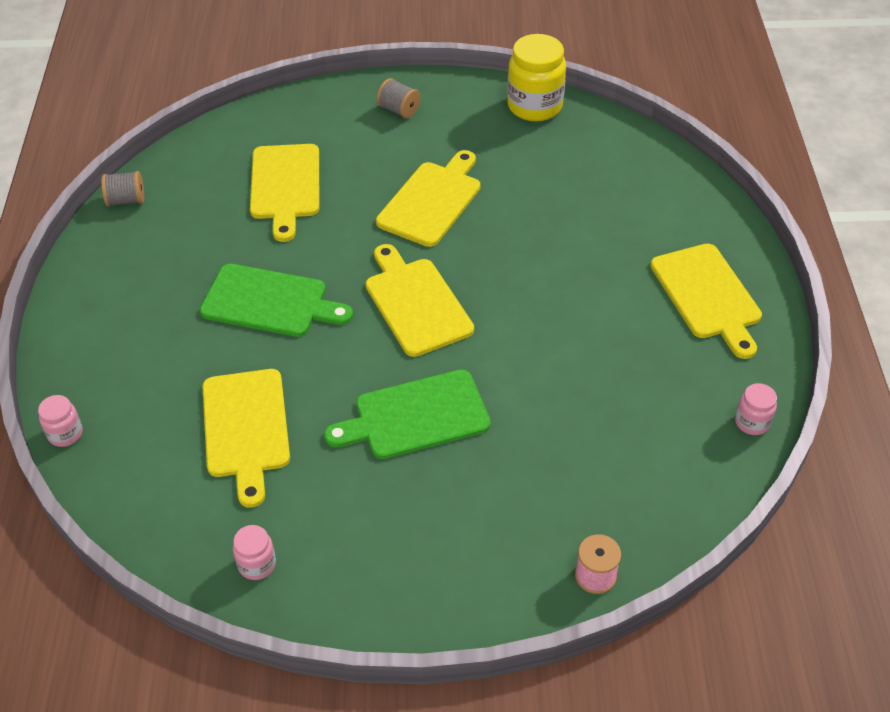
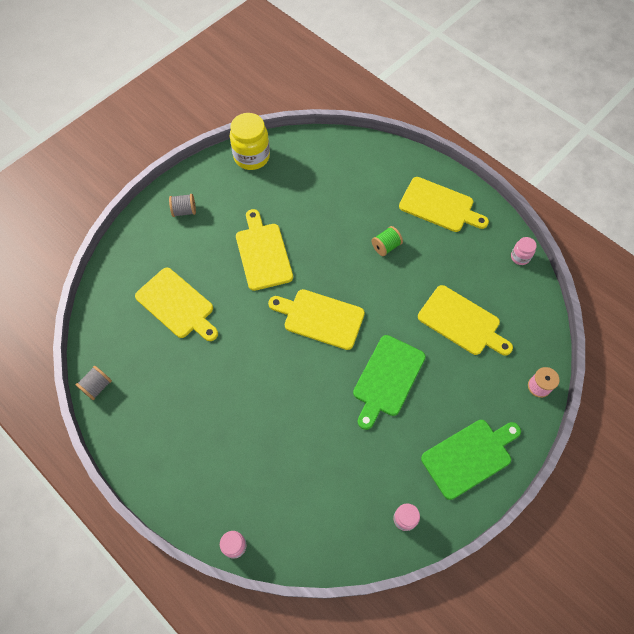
camera: 45 degrees left, 15 degrees up
(246, 428) = (319, 457): yellow cutting board -> yellow cutting board (462, 322)
(270, 302) = (249, 379): green cutting board -> green cutting board (469, 456)
(583, 289) = (386, 246): none -> green spool

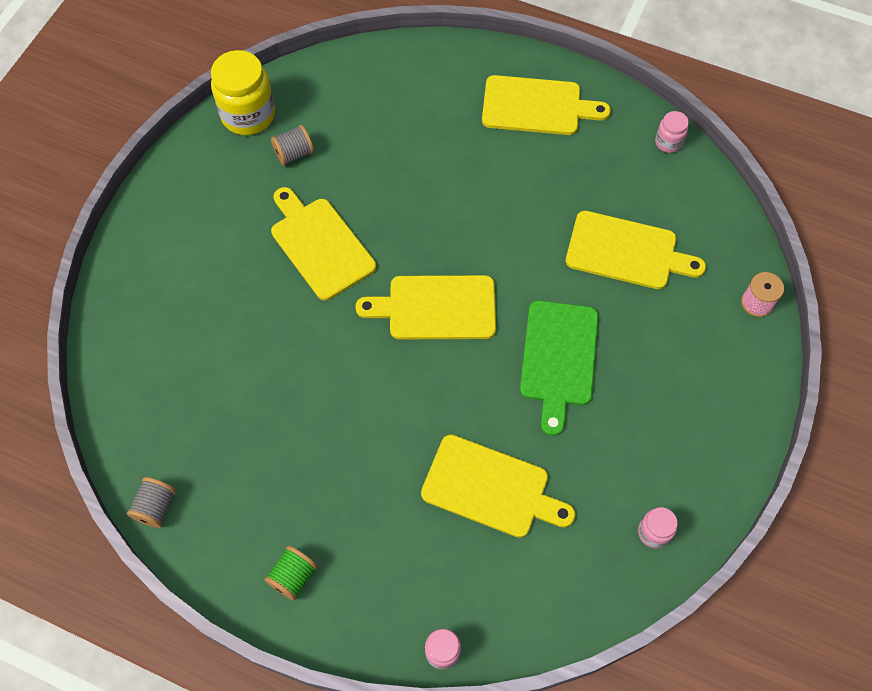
camera: 20 degrees left, 0 degrees up
(177, 305) = (226, 355): yellow cutting board -> yellow cutting board (491, 488)
(184, 211) = (181, 220): grey spool -> grey spool (294, 154)
(386, 246) = (486, 183): green spool -> green spool (293, 576)
(469, 456) = (704, 423): green cutting board -> none

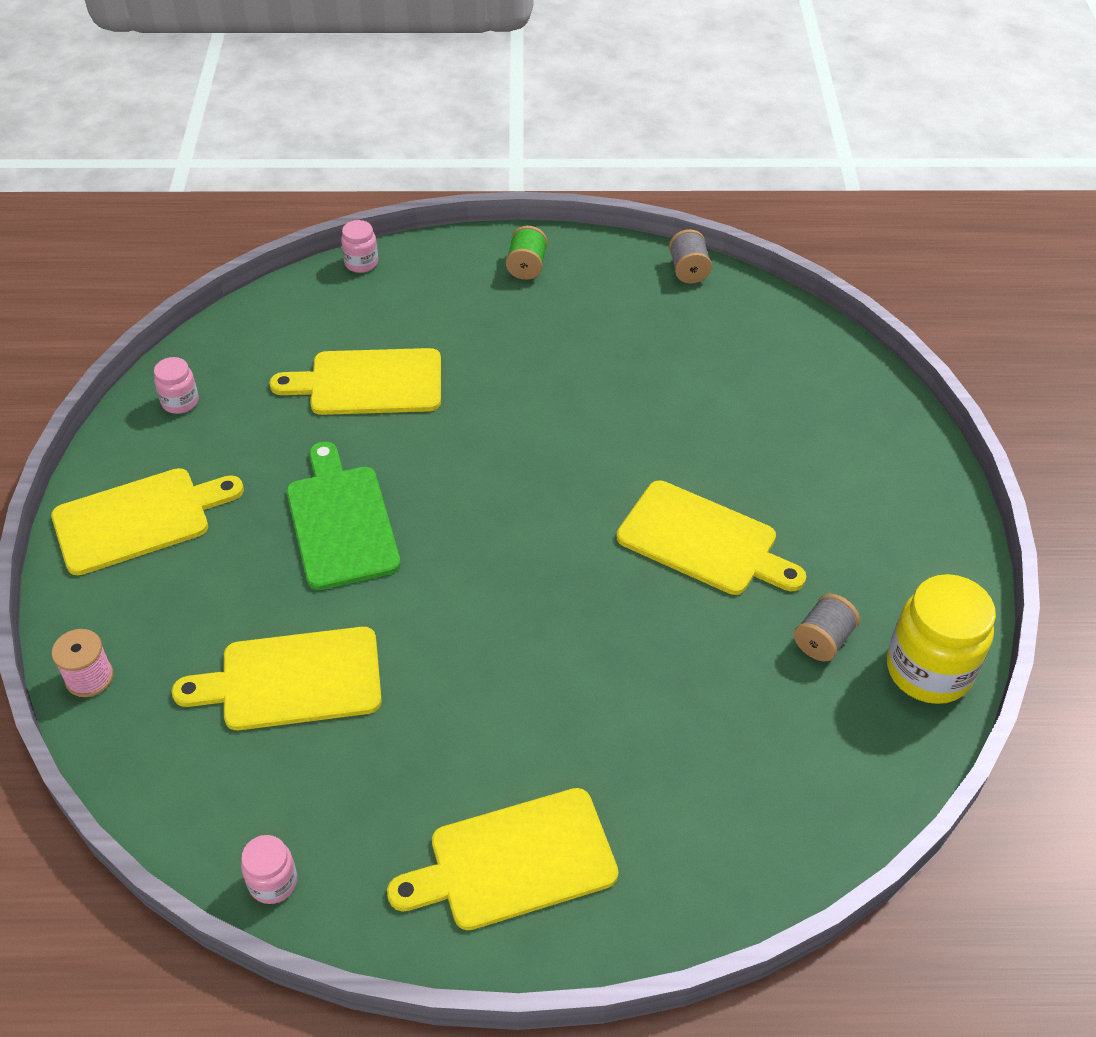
camera: 155 degrees right, 15 degrees down
(436, 308) = (516, 523): yellow cutting board -> yellow cutting board (138, 519)

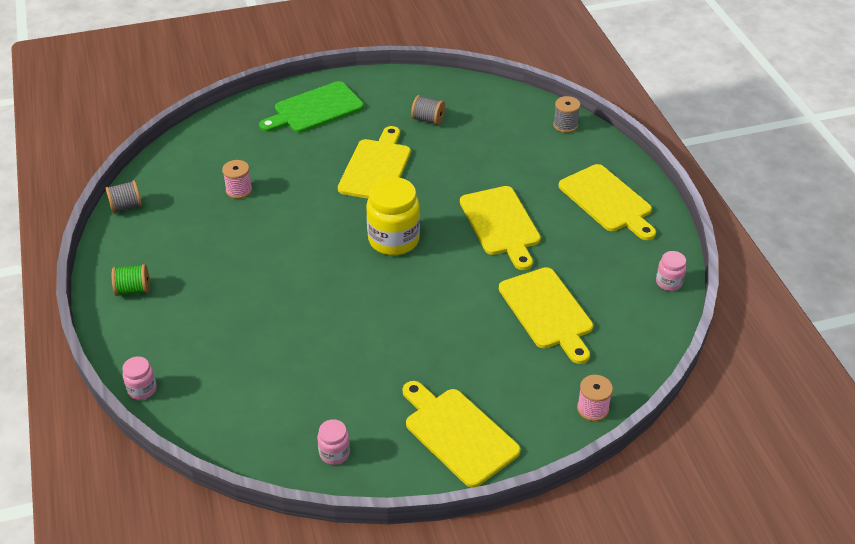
camera: 105 degrees left, 5 degrees down
(341, 522) = (419, 324): green cutting board -> green cutting board (315, 109)
(369, 383) = (284, 346): yellow cutting board -> yellow cutting board (501, 224)
(691, 378) = (239, 190): none -> pink spool
(762, 866) = (565, 125): none -> grey spool
(928, 670) = (431, 86): yellow jar -> yellow jar (393, 240)

